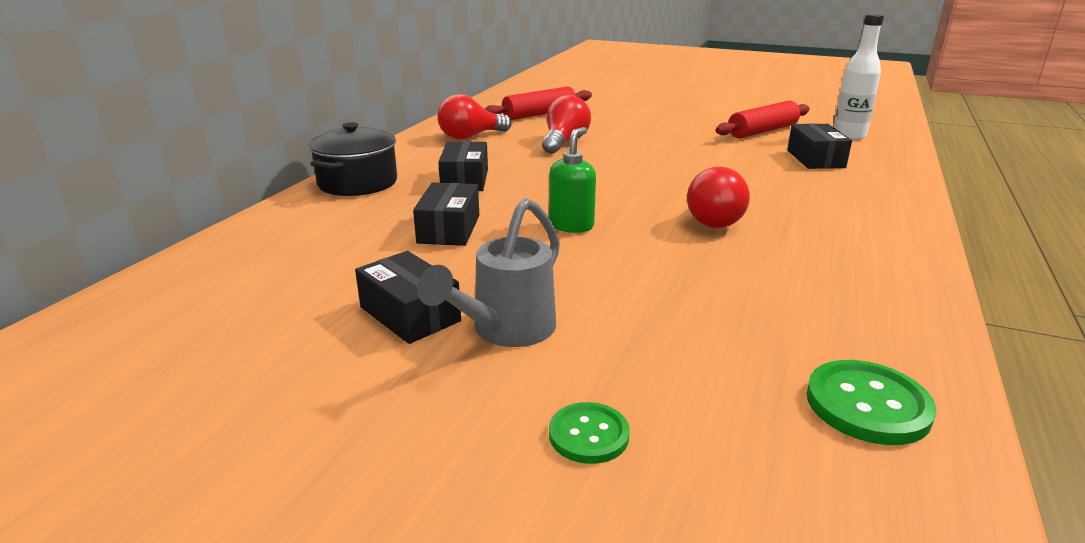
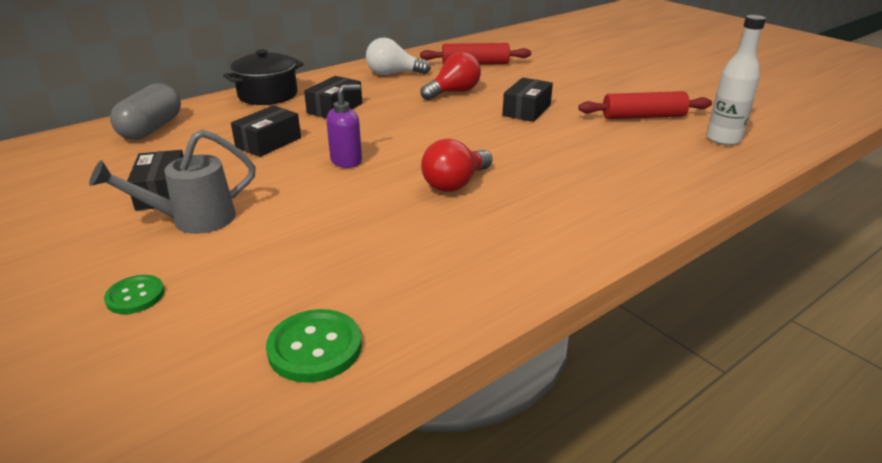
camera: 30 degrees right, 5 degrees up
(259, 250) = (151, 129): none -> grey capsule
(470, 137) = (393, 74): red light bulb -> white light bulb
(571, 225) = (347, 161): green soap dispenser -> purple soap dispenser
(815, 159) = (643, 154): black box -> black box (526, 110)

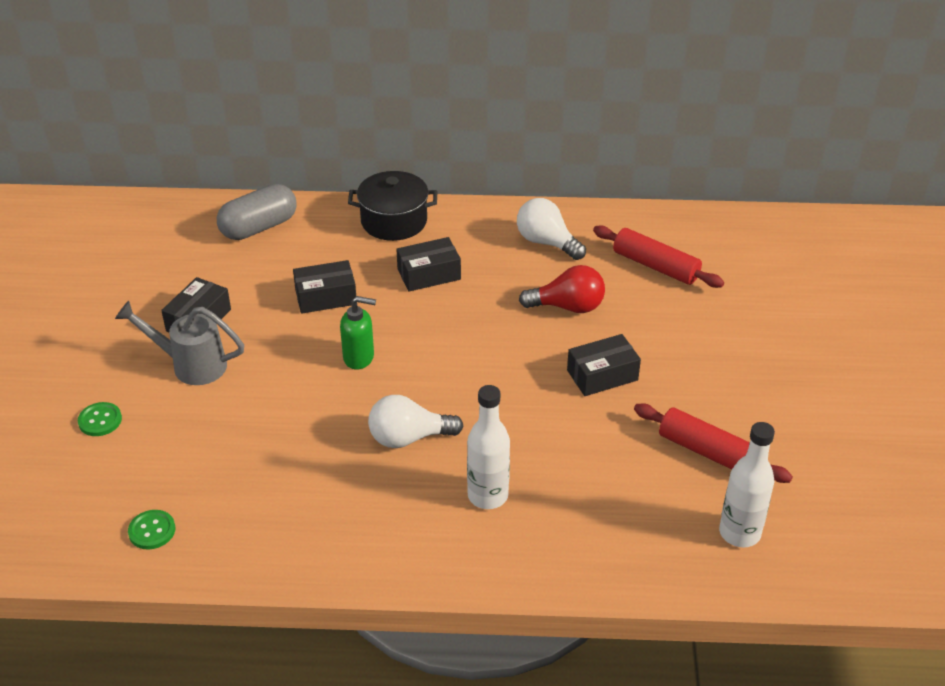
camera: 40 degrees right, 10 degrees up
(315, 347) = (152, 531): green button -> green button, size x0.65
(347, 161) = (359, 357): purple soap dispenser -> green soap dispenser
(455, 184) = (409, 438): red light bulb -> white light bulb
(561, 187) = (488, 496): none -> white bottle

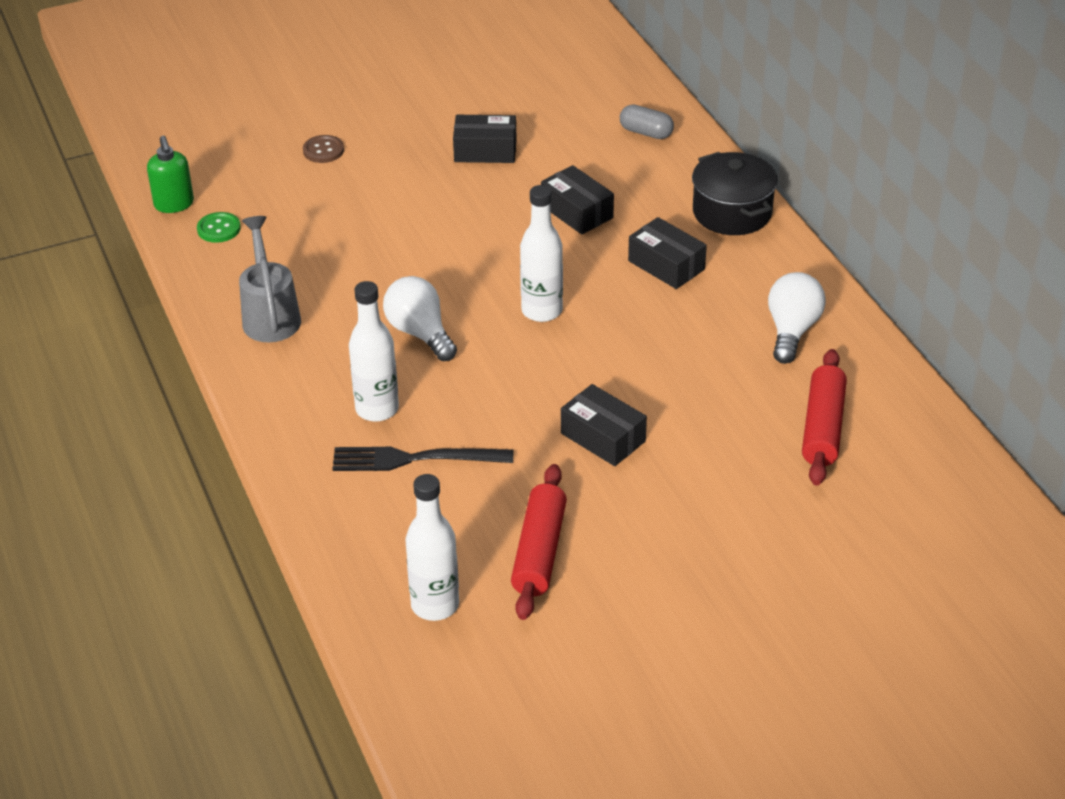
camera: 65 degrees right, 0 degrees up
(100, 420) = (323, 150): green button -> brown button
(190, 365) = (424, 170): grey watering can -> grey watering can (270, 315)
(259, 227) = (646, 132): grey capsule -> grey capsule, size x0.60
(359, 357) = (507, 264): green soap dispenser -> green soap dispenser (174, 204)
(433, 358) = (542, 311): none -> white bottle
(564, 491) = (414, 459): none -> black fork
(568, 307) = (694, 379): red light bulb -> none

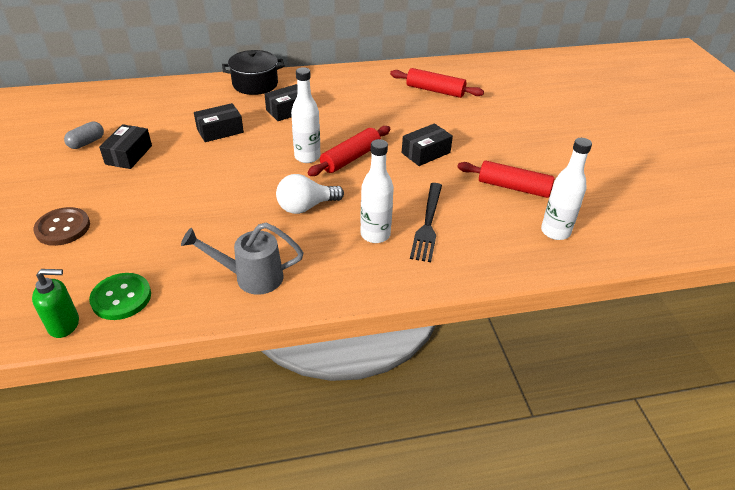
camera: 80 degrees left, 0 degrees up
(219, 229) = (121, 298): green button -> green button, size x1.54
(323, 150) = (63, 228): brown button -> brown button, size x1.54
(555, 356) = (351, 158): none -> red rolling pin
(646, 132) = (161, 97): grey capsule -> grey capsule (86, 143)
(792, 330) = (361, 85): white light bulb -> none

